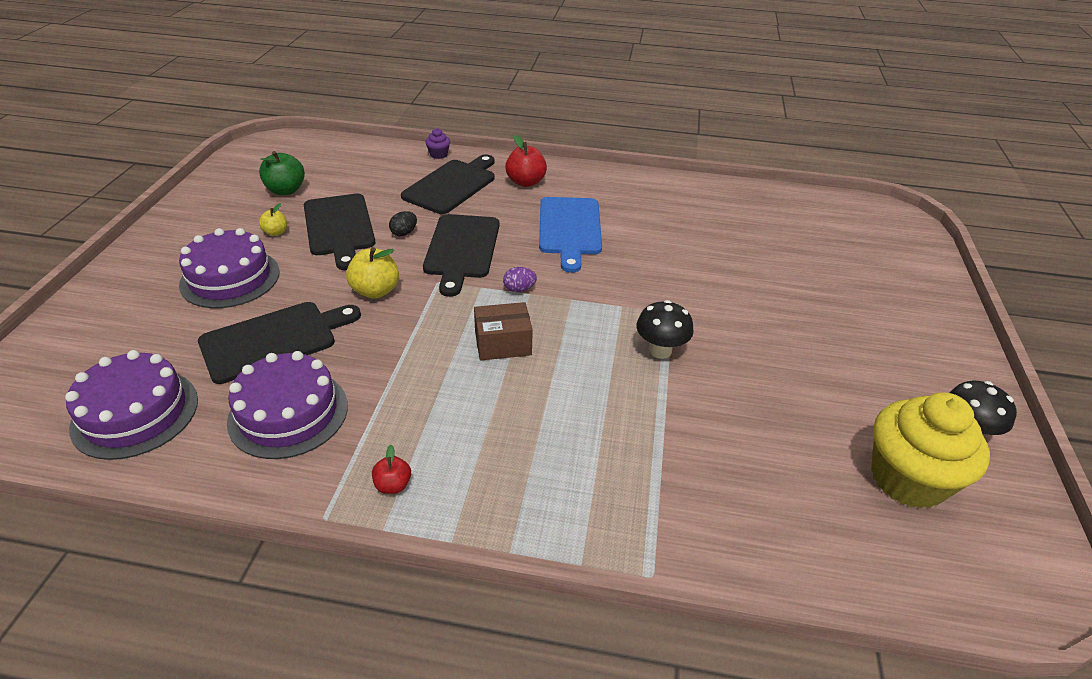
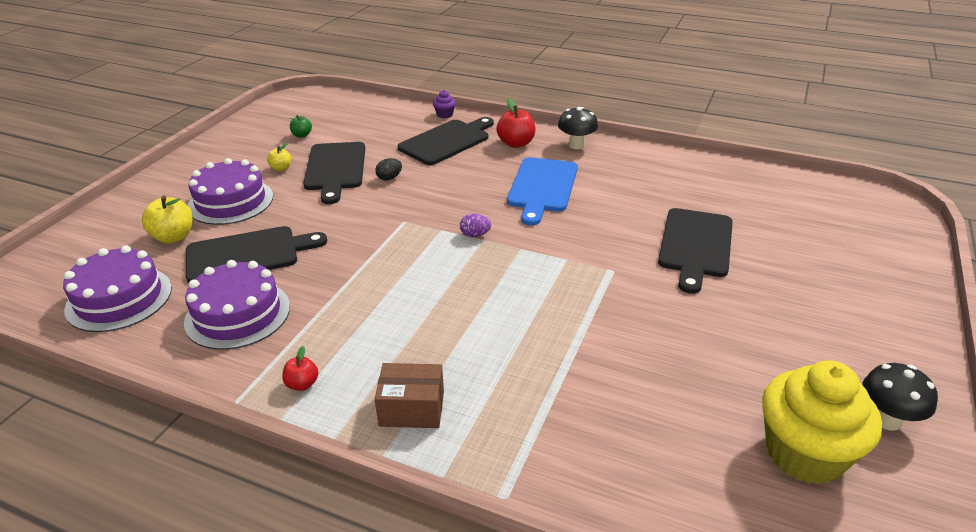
camera: 15 degrees right, 5 degrees down
(286, 190) = (302, 135): green apple -> green apple, size x0.58
(375, 291) = (347, 223): yellow apple -> yellow apple (173, 237)
(462, 249) = (435, 196): black cutting board -> black cutting board (695, 245)
(503, 343) = (442, 279): brown box -> brown box (412, 409)
(660, 350) = (589, 302): black mushroom -> black mushroom (576, 145)

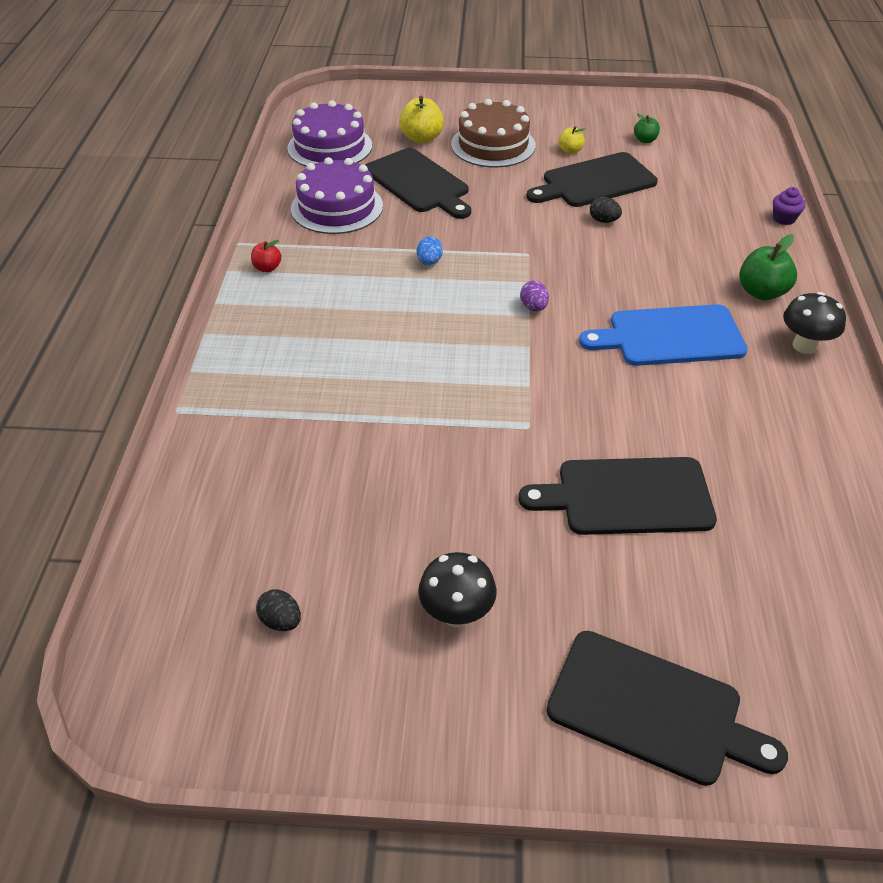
camera: 70 degrees right, 10 degrees up
(231, 201) = (493, 145): purple cake -> brown cake
(376, 274) = (429, 262): none -> blue egg
(412, 409) = (259, 334): brown box -> none
(447, 141) = (718, 237): black cutting board -> black cutting board (652, 709)
(516, 143) = (761, 292): red apple -> green apple
(804, 454) = (281, 621): yellow cupcake -> black egg
(886, 420) = (358, 704): black mushroom -> black mushroom (456, 614)

